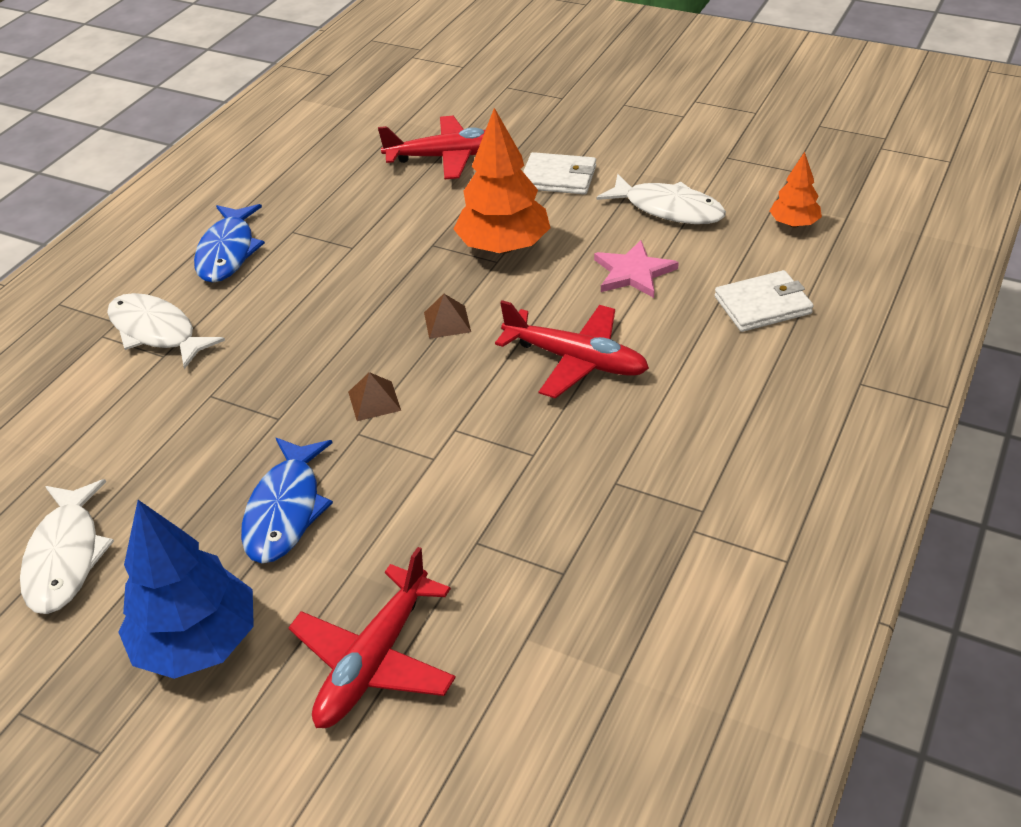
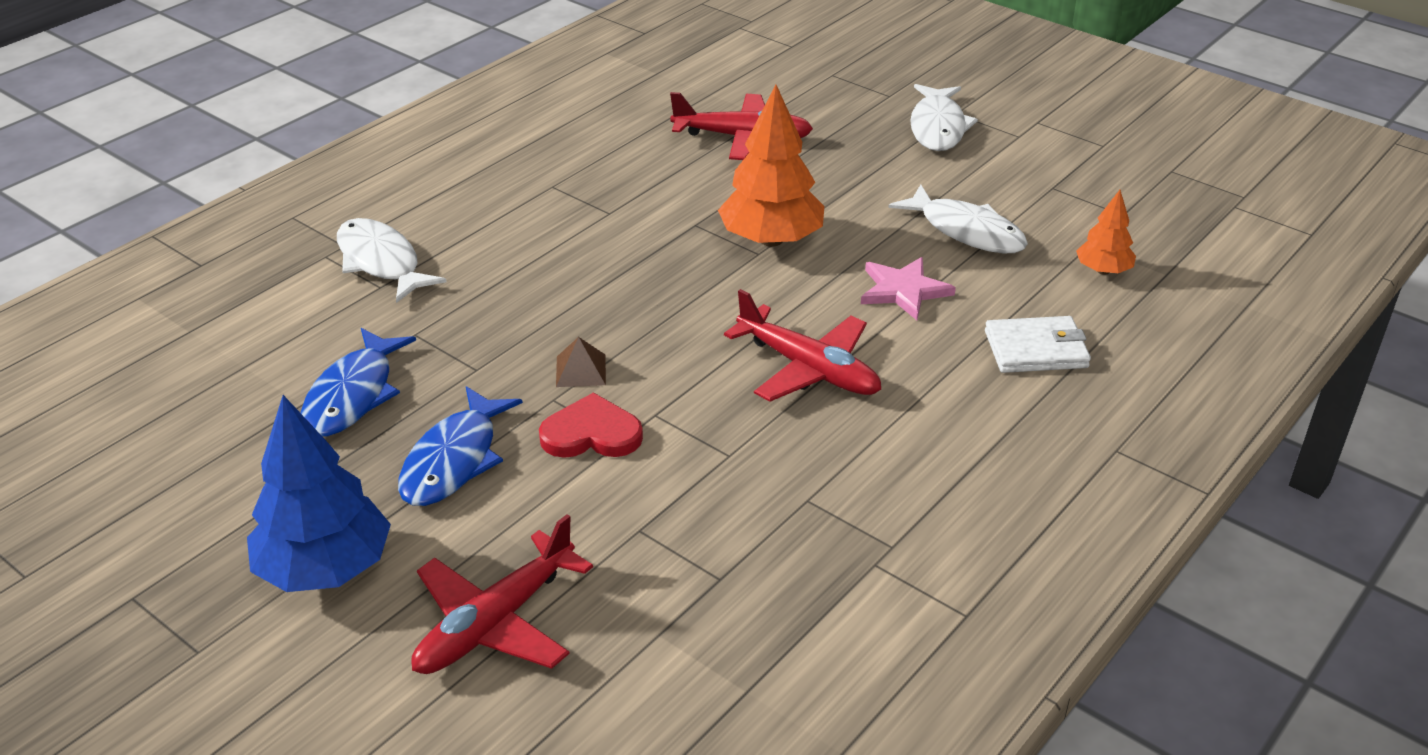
camera: 10 degrees right, 5 degrees down
(66, 557) = (223, 462): white fish -> white fish (938, 127)
(228, 252) = (479, 195): blue fish -> blue fish (353, 395)
(403, 459) = (591, 434): none -> red heart
(447, 322) = (684, 305): brown pyramid -> none
(558, 177) = (856, 178): white wallet -> none

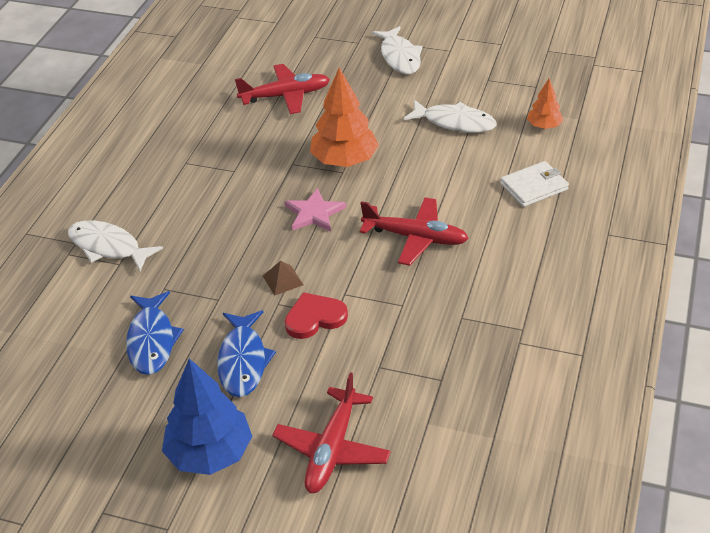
camera: 20 degrees left, 5 degrees up
(903, 290) = (440, 171): pink star -> pink star (314, 213)

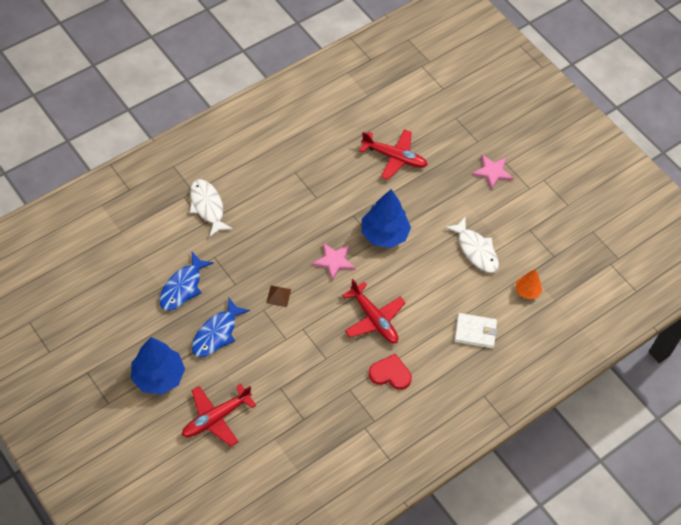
camera: 30 degrees right, 15 degrees up
(314, 318) = (274, 333): red heart -> red heart (390, 374)
(344, 161) = (384, 234): orange tree -> blue tree
(399, 57) = (492, 172): white fish -> pink star

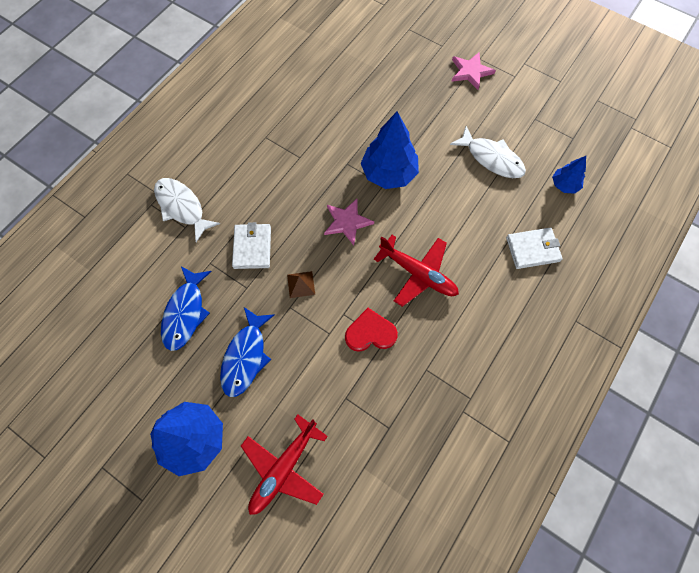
camera: 15 degrees left, 10 degrees up
(251, 256) = (252, 247): none -> white wallet
(390, 374) = (464, 333): red heart -> red heart (370, 333)
(394, 157) = (364, 88): red plane -> none
(527, 291) = (564, 185): orange tree -> blue tree

